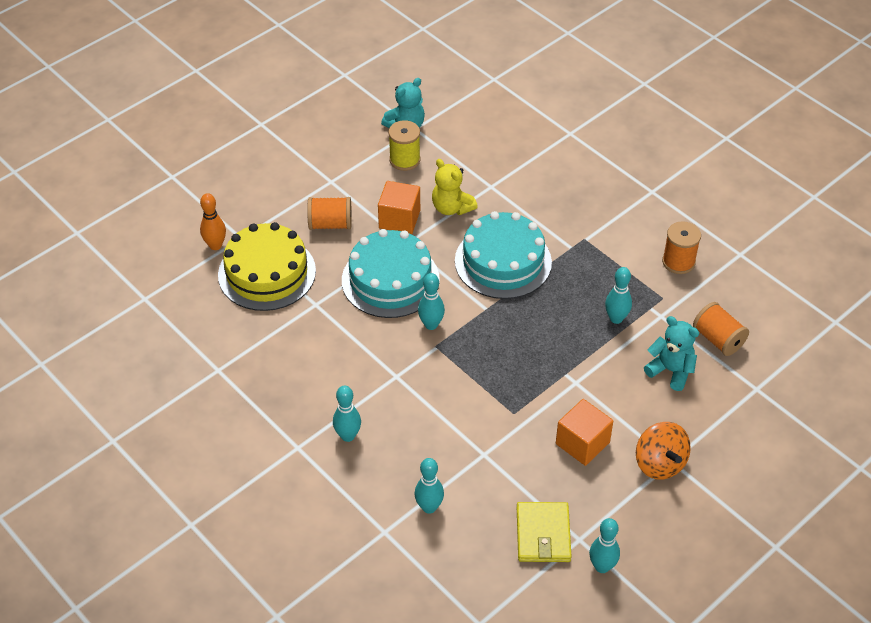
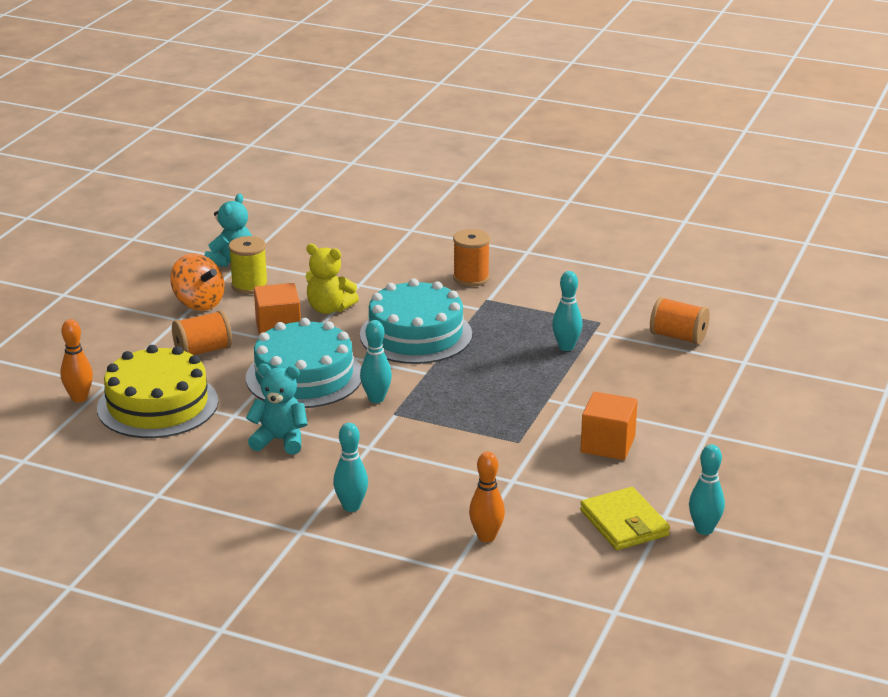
camera: 25 degrees left, 20 degrees down
(429, 507) = (486, 537): turquoise bowling pin -> orange bowling pin
(659, 463) = (697, 438): orange spinning top -> orange spinning top (198, 303)
(671, 371) = (651, 370): turquoise teddy bear -> turquoise teddy bear (280, 440)
(678, 262) = (594, 293): orange spool -> orange spool (471, 278)

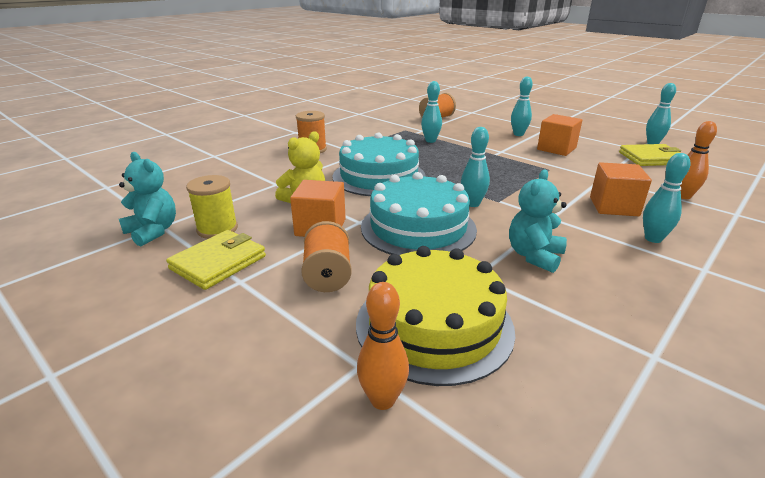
camera: 70 degrees left, 0 degrees up
(198, 303) = (218, 262): orange spinning top -> yellow wallet
(422, 486) = (614, 206): none -> orange cube
(653, 411) = (518, 134): none -> turquoise bowling pin

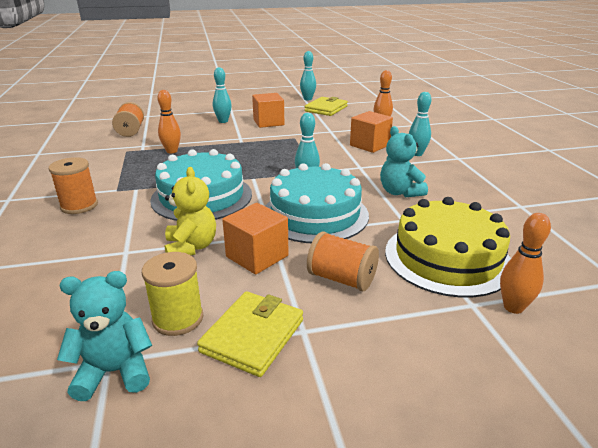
camera: 55 degrees left, 0 degrees up
(218, 262) = (253, 336): yellow wallet -> yellow wallet turned 45 degrees clockwise
(430, 141) = (172, 151): turquoise bowling pin -> orange bowling pin

